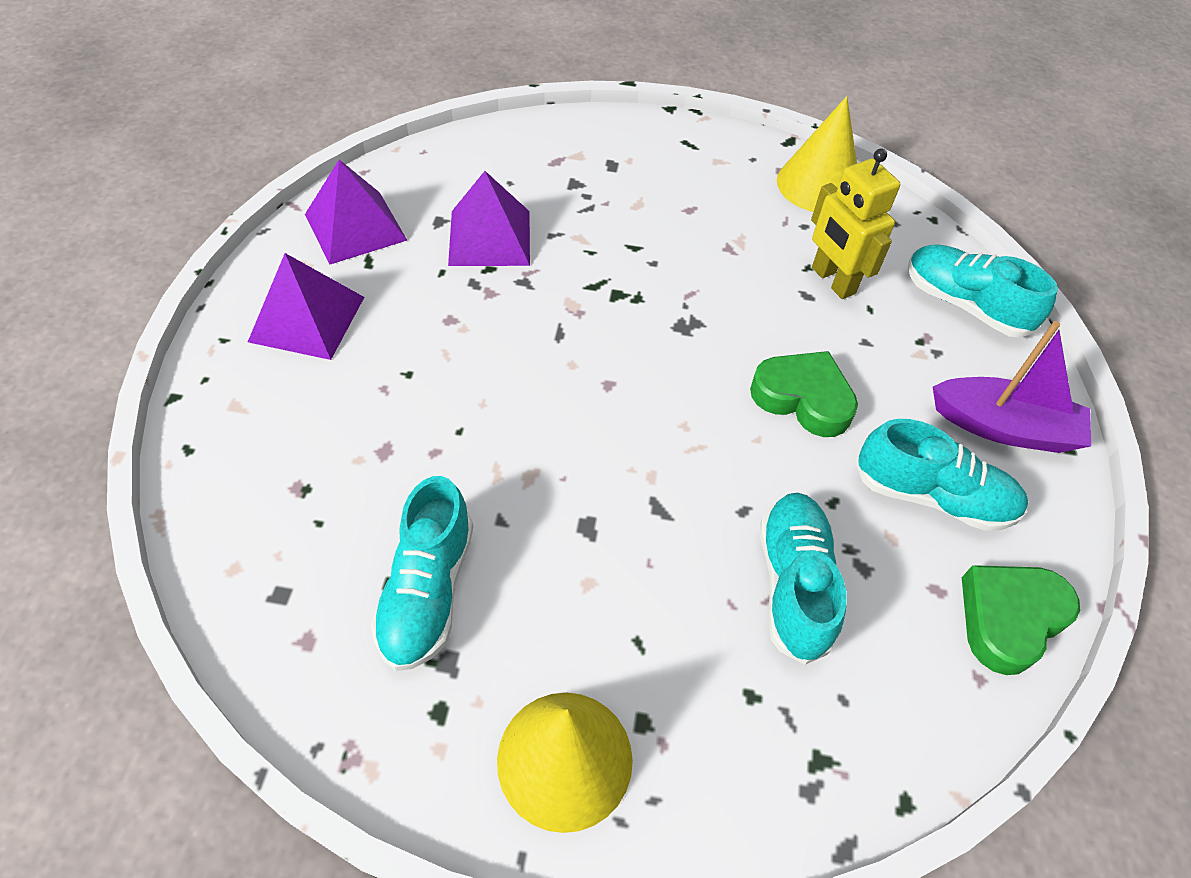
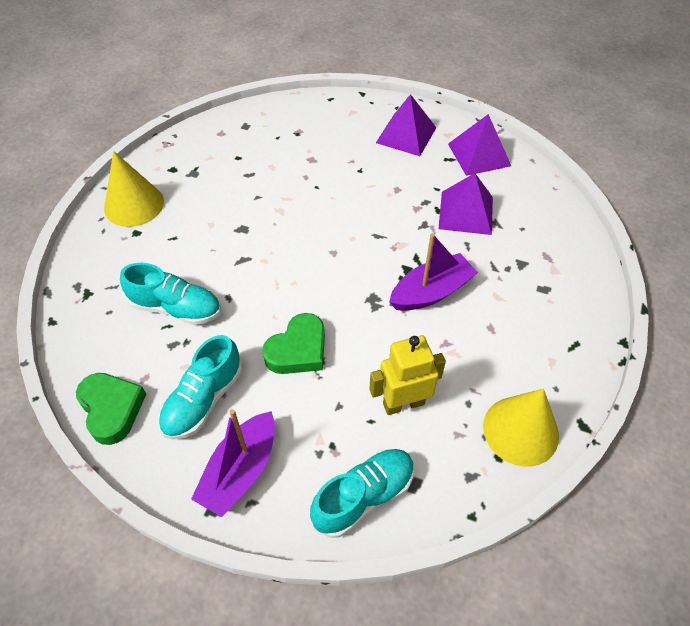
camera: 105 degrees right, 0 degrees up
(427, 591) = (229, 169): turquoise shoe -> none
(651, 266) = (431, 292): none -> purple boat

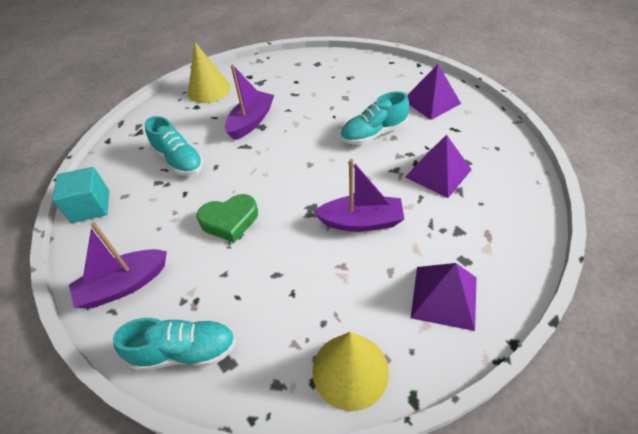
camera: 35 degrees right, 5 degrees down
(112, 409) = (91, 206): green heart -> turquoise cube
(203, 400) = (144, 226): turquoise shoe -> turquoise shoe (373, 134)
(225, 227) = (251, 121): none -> purple boat
(403, 403) = (271, 296): yellow robot -> none
(479, 154) = (484, 133): purple pyramid -> purple pyramid (444, 297)

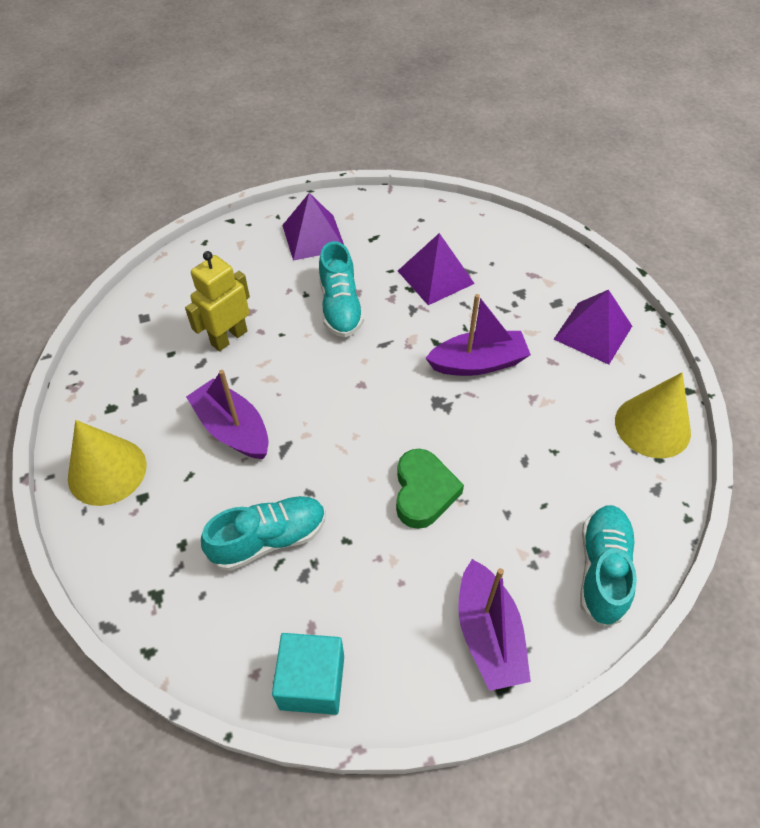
camera: 75 degrees left, 5 degrees up
(319, 97) = (229, 337): none -> yellow robot
(361, 222) = (478, 363): purple boat -> purple boat turned 60 degrees clockwise

